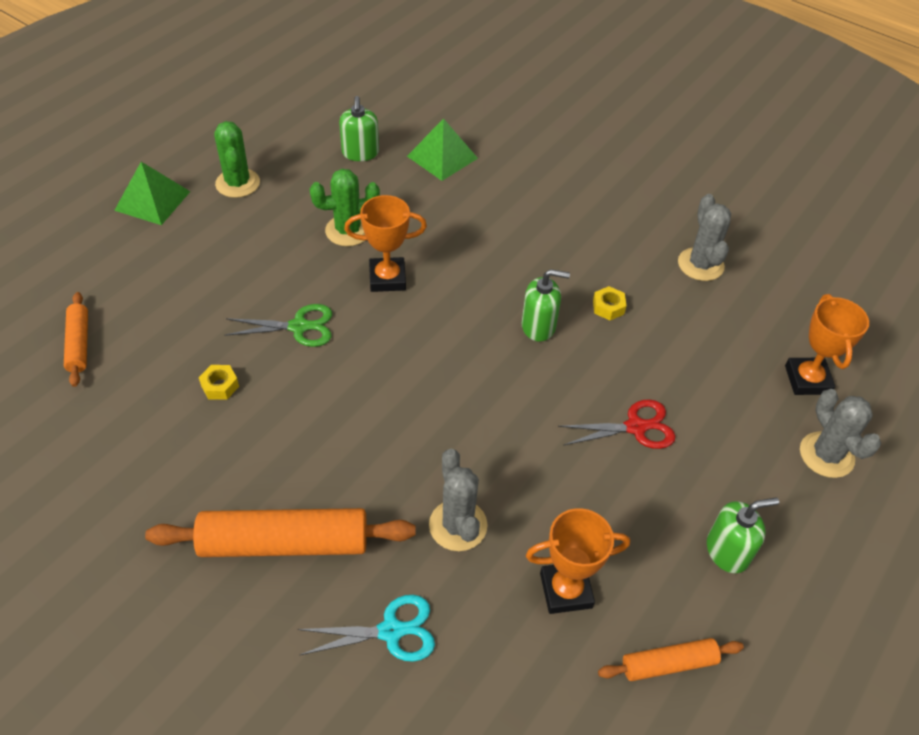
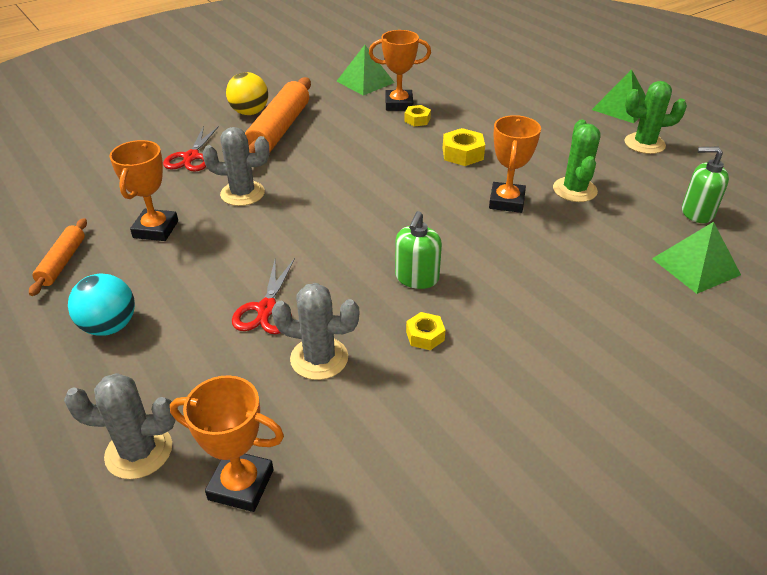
camera: 110 degrees right, 10 degrees down
(79, 344) = (475, 78): orange rolling pin -> none
(102, 476) = (365, 82): none -> green pyramid
(176, 416) = (399, 104): none -> orange trophy
(236, 606) = (249, 112): none -> yellow ball
(299, 327) = (462, 154): green scissors -> yellow nut
(391, 631) = (191, 157): turquoise scissors -> red scissors
(700, 264) = (471, 450): grey cactus -> grey cactus (319, 358)
(727, 551) = (110, 326): green soap dispenser -> turquoise ball

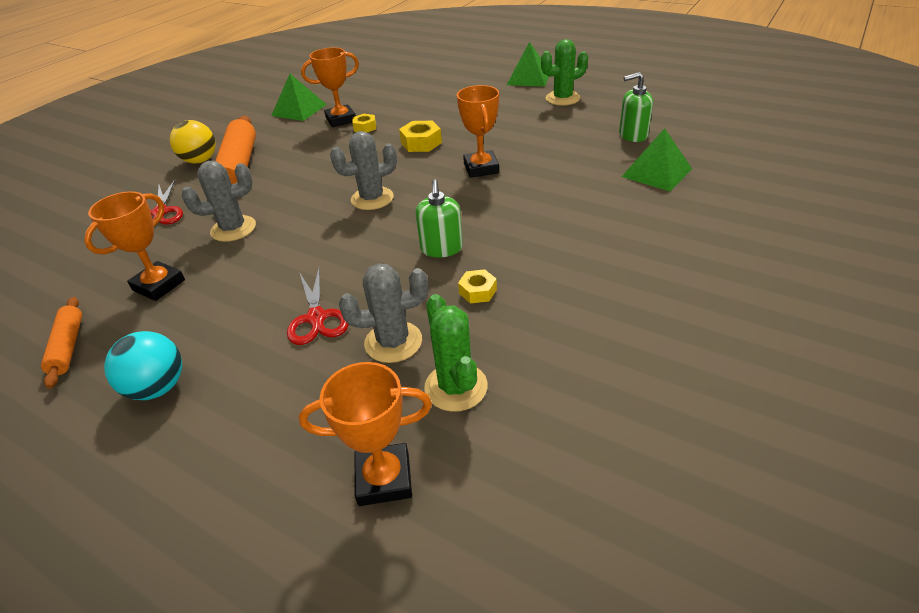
camera: 20 degrees left, 0 degrees up
(139, 451) = (259, 491): grey cactus -> grey cactus (372, 199)
(156, 229) = (159, 285): orange trophy -> orange trophy turned 45 degrees clockwise
(574, 190) = (530, 145): green cactus -> green cactus (456, 387)

